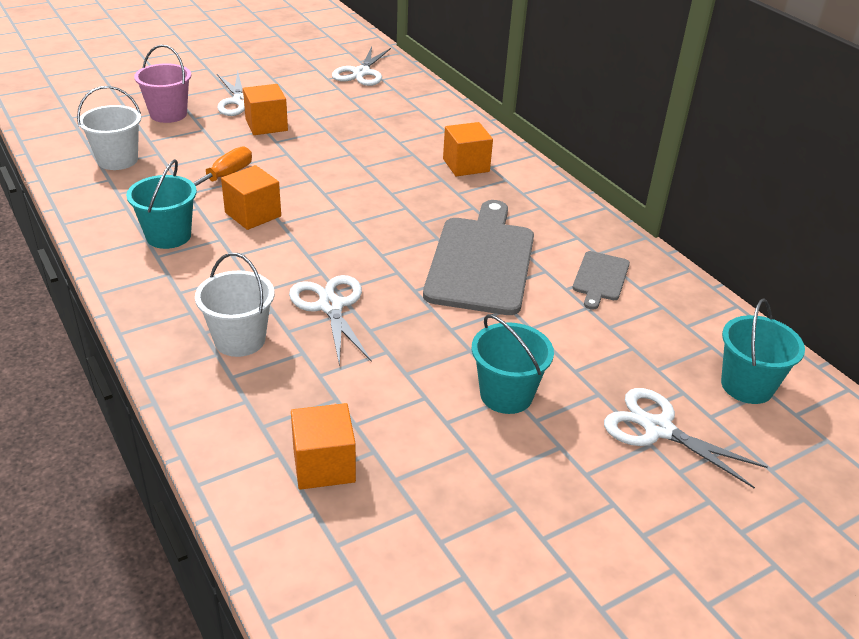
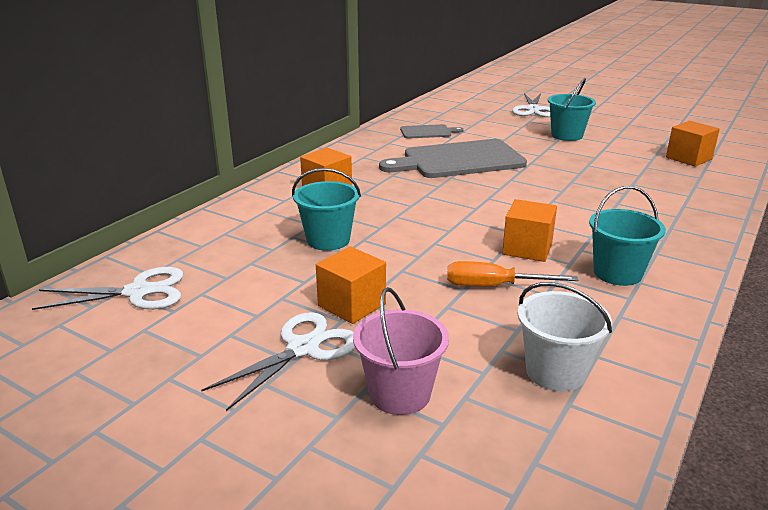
camera: 115 degrees left, 10 degrees down
(240, 340) = (660, 203): white bucket -> none
(330, 306) = (580, 188): white scissors -> none
(747, 386) = (473, 100): turquoise bucket -> turquoise bucket (328, 240)

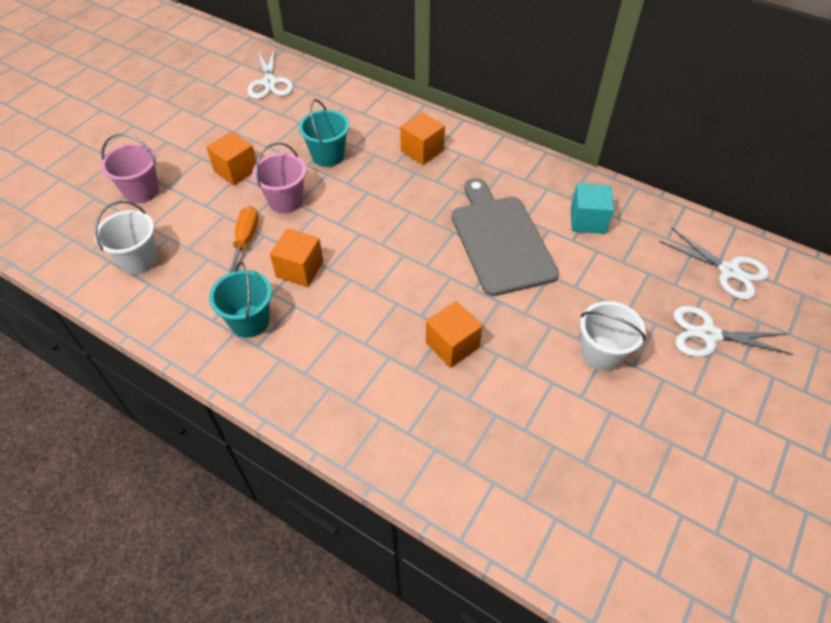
camera: 90 degrees right, 25 degrees up
(303, 348) = (194, 152): white scissors -> white scissors (729, 271)
(414, 263) = (285, 201): none -> pink bucket
(428, 132) = (587, 220): grey cutting board -> turquoise cube
(567, 135) = (601, 353): turquoise bucket -> white bucket
(688, 158) = (531, 476): orange cube -> orange cube (452, 345)

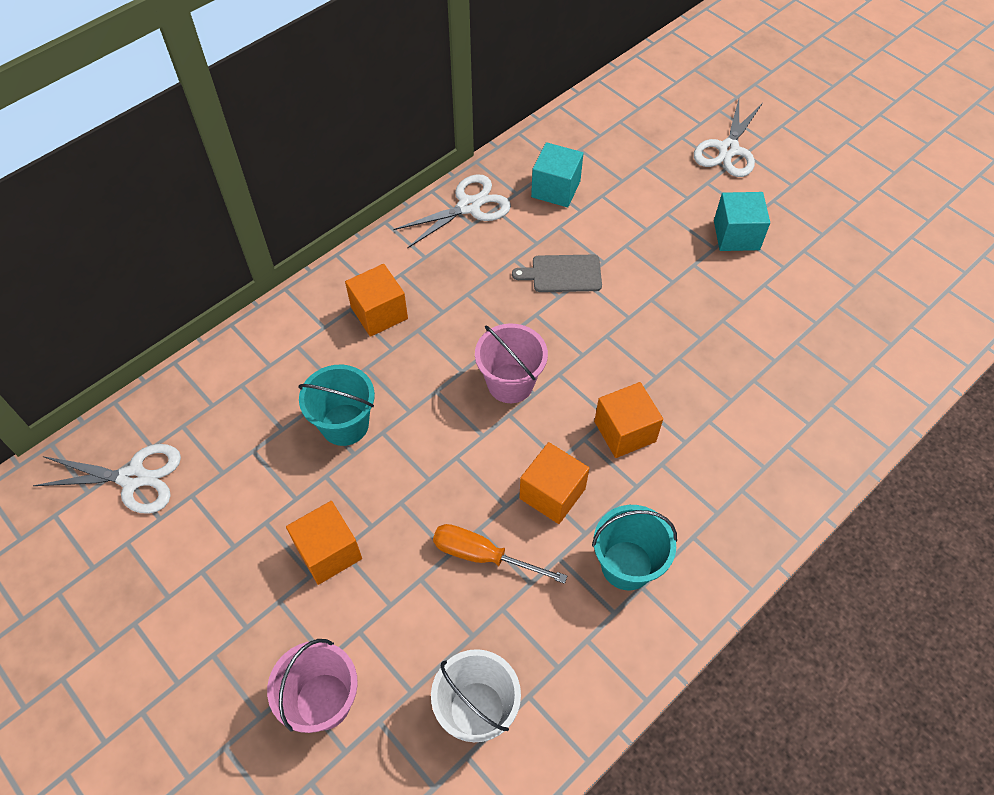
camera: 75 degrees left, 5 degrees up
(285, 201) = (418, 493): pink bucket -> pink bucket (510, 383)
(452, 345) = (703, 357): orange cube -> orange cube (625, 431)
(500, 240) = (563, 274): grey cutting board -> grey cutting board, size x0.49
(601, 353) = (736, 235): white bucket -> turquoise cube
(729, 271) = (655, 107): white scissors -> white scissors (469, 206)

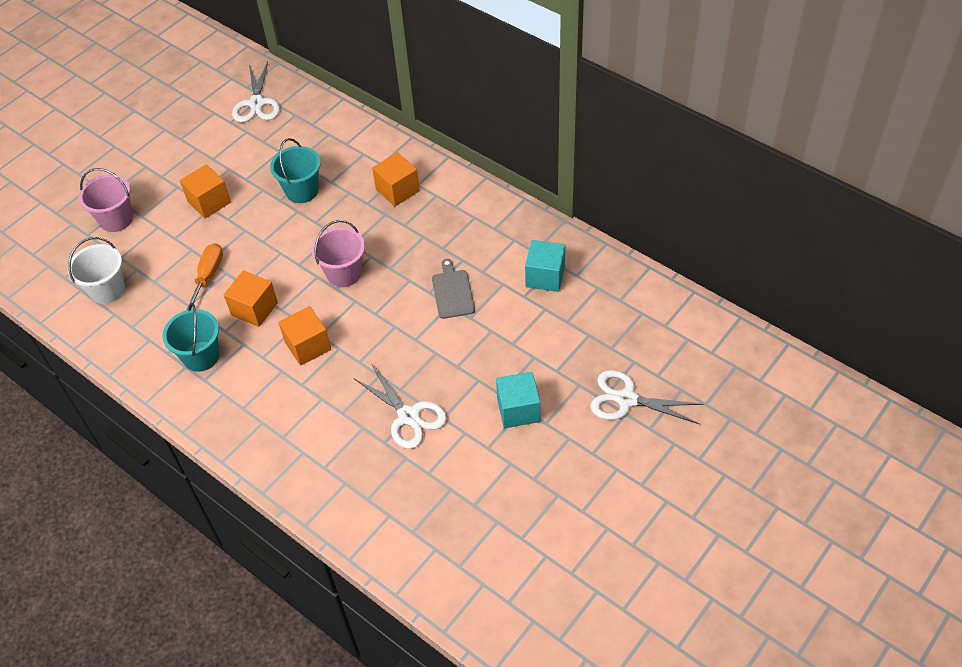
camera: 85 degrees right, 5 degrees down
(469, 206) = (512, 223): white scissors -> white scissors (408, 416)

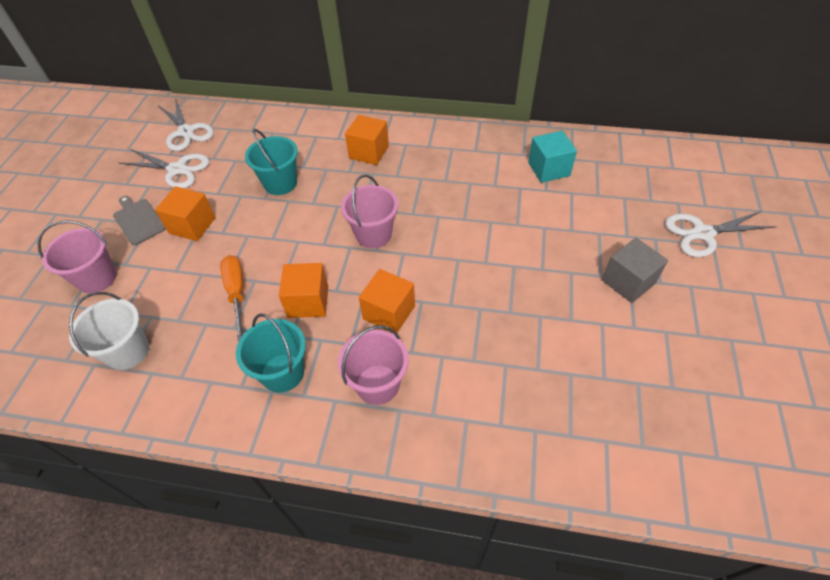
camera: 30 degrees left, 0 degrees up
(260, 396) = (377, 384): none -> pink bucket
(408, 416) = (539, 333): white scissors -> white scissors (177, 169)
(452, 292) = (484, 210): grey cutting board -> grey cutting board (138, 220)
(518, 410) = (628, 282): turquoise cube -> grey cube

